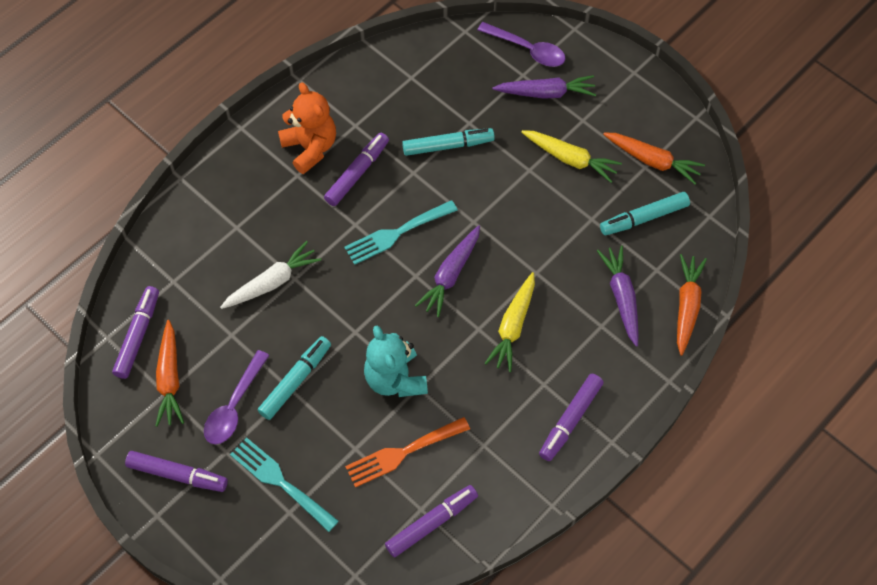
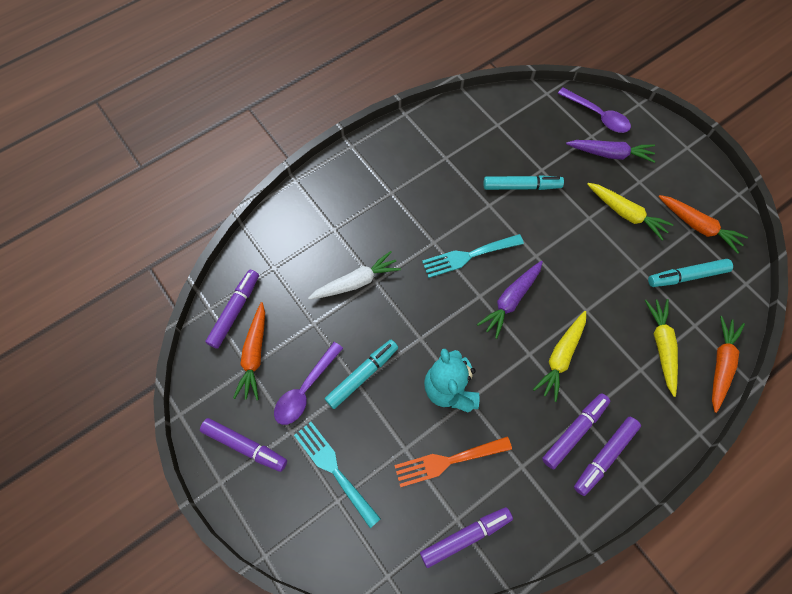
camera: 10 degrees right, 5 degrees up
(310, 148) = (406, 171): orange teddy bear -> none
(357, 173) = (442, 198): purple marker -> purple marker (574, 431)
(621, 297) = (661, 346): purple carrot -> yellow carrot

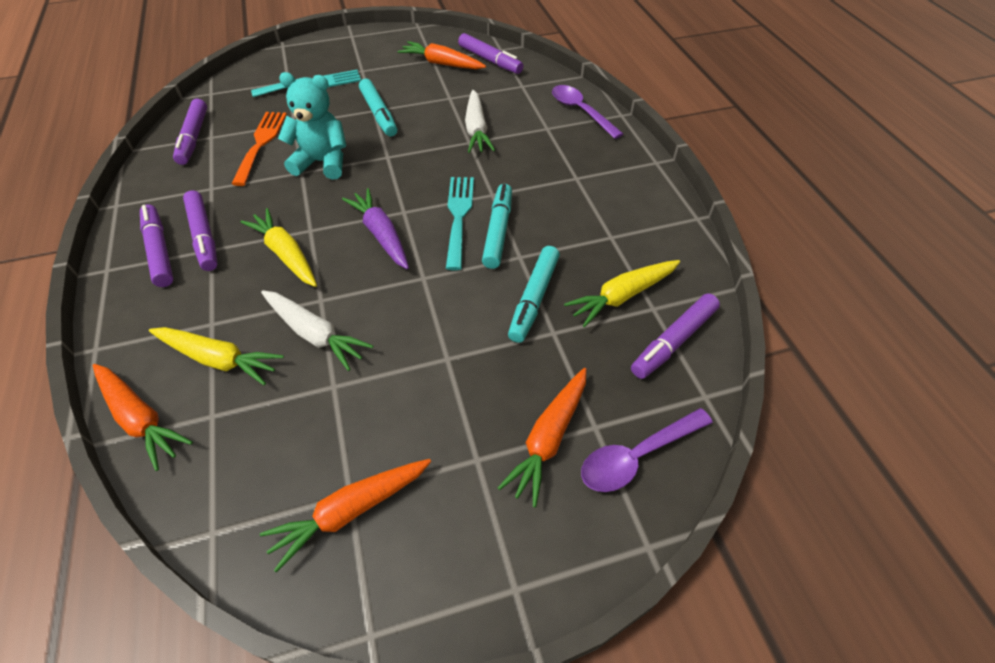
camera: 110 degrees right, 15 degrees down
(245, 445) = (369, 49): purple marker -> purple marker (673, 341)
(305, 389) = (391, 83): purple spoon -> purple spoon (581, 111)
(610, 154) = (548, 438): purple carrot -> orange carrot
(613, 299) = (315, 334): none -> white carrot
(626, 213) = (429, 410): yellow carrot -> yellow carrot (622, 296)
(687, 276) = (283, 444): turquoise marker -> turquoise marker (498, 231)

